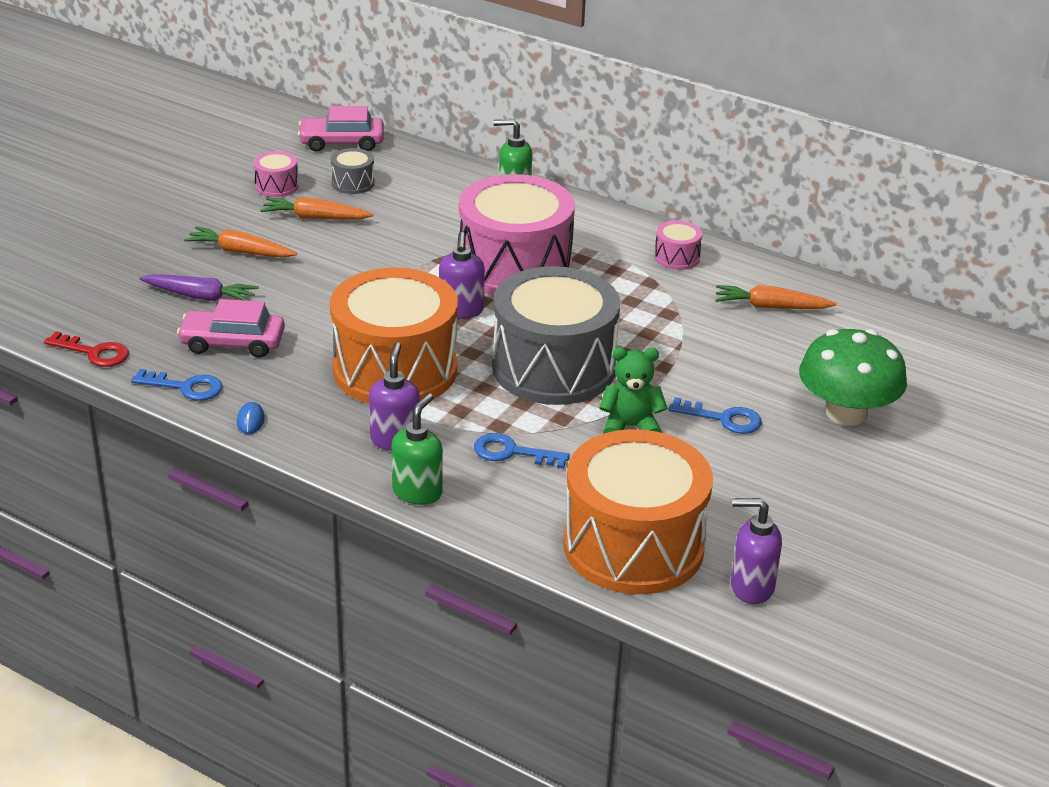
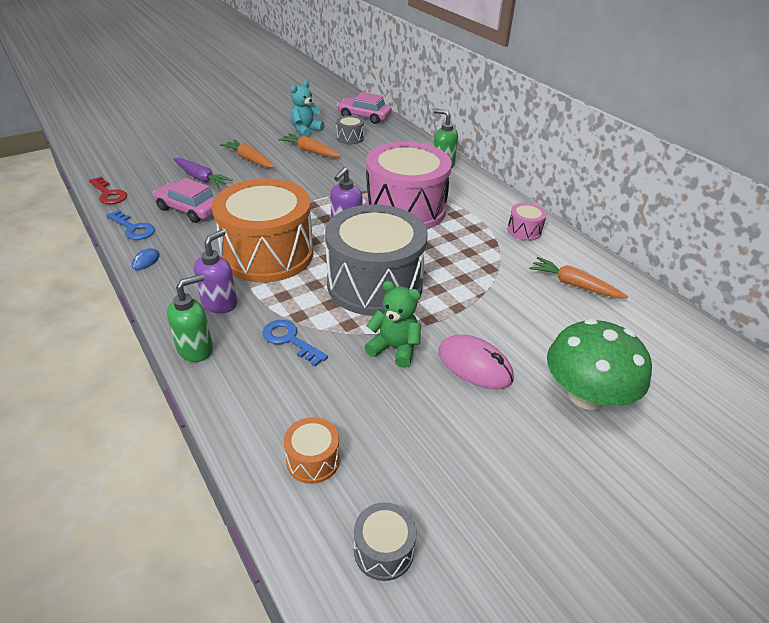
camera: 25 degrees right, 5 degrees up
(276, 186) = (305, 130): pink drum -> turquoise teddy bear
(633, 546) = (313, 460): orange drum -> orange drum, size x0.41
(723, 419) = (474, 365): blue key -> pink mouse
(751, 587) = (383, 550): purple soap dispenser -> grey drum

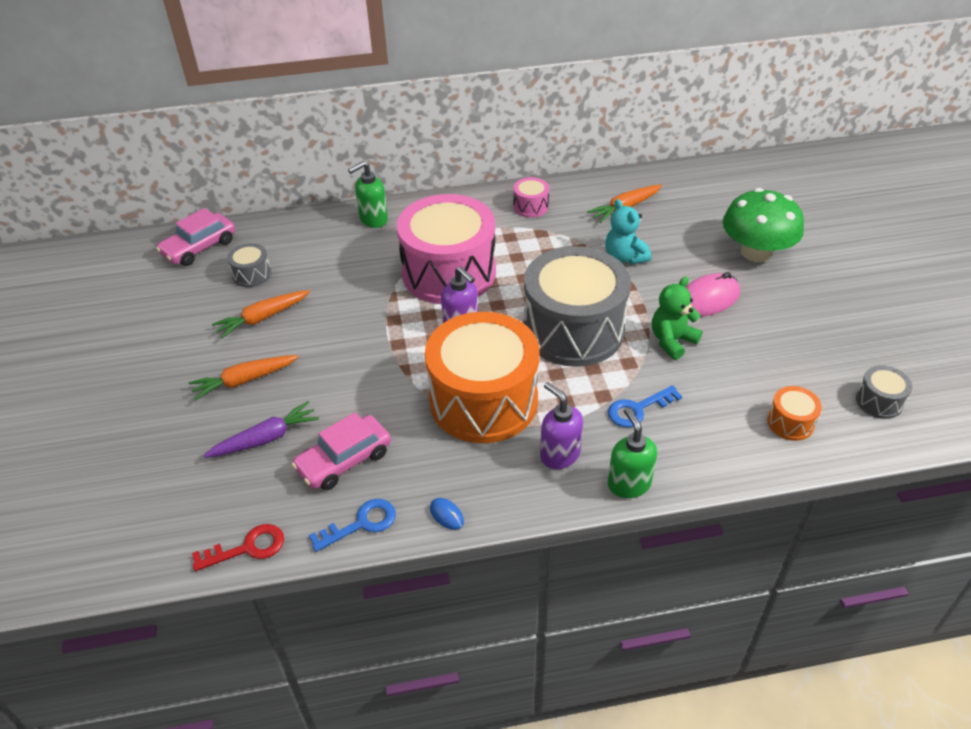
camera: 65 degrees left, 5 degrees up
(305, 130) = (197, 310): turquoise teddy bear -> turquoise teddy bear (624, 257)

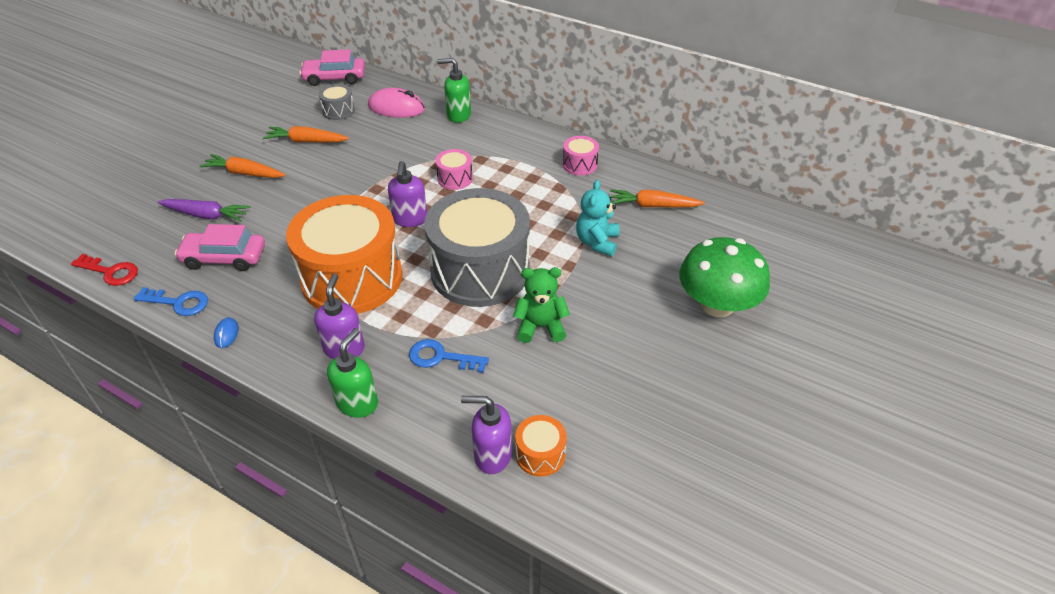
camera: 40 degrees right, 0 degrees up
(449, 272) = (455, 178): pink drum -> pink drum, size x0.41
(707, 299) = (617, 315): pink mouse -> pink mouse (396, 108)
(764, 446) = (492, 455): none -> purple soap dispenser
(879, 401) = (643, 497): grey drum -> none

